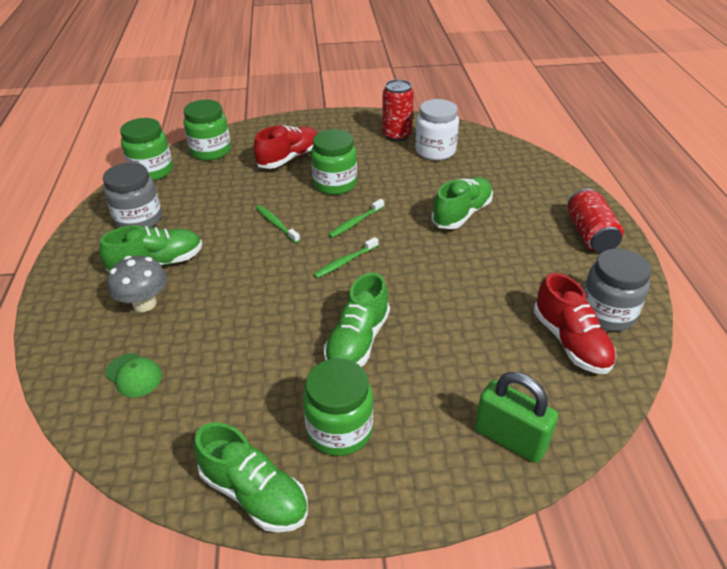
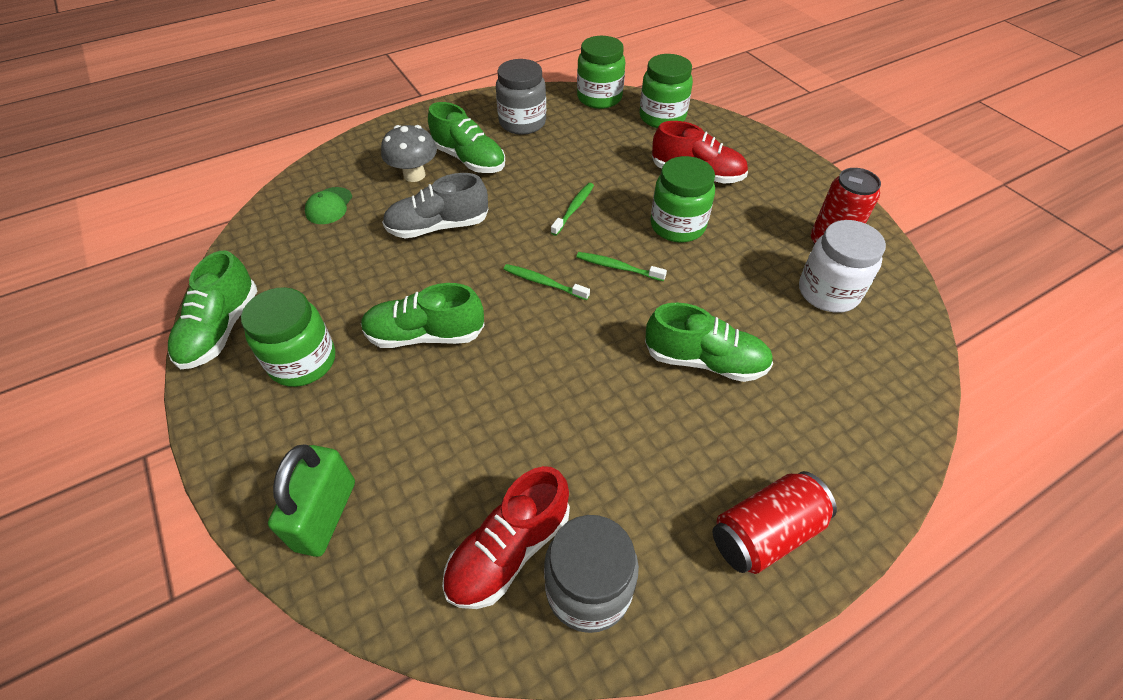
camera: 65 degrees right, 10 degrees up
(232, 304) = (438, 227): none -> grey shoe

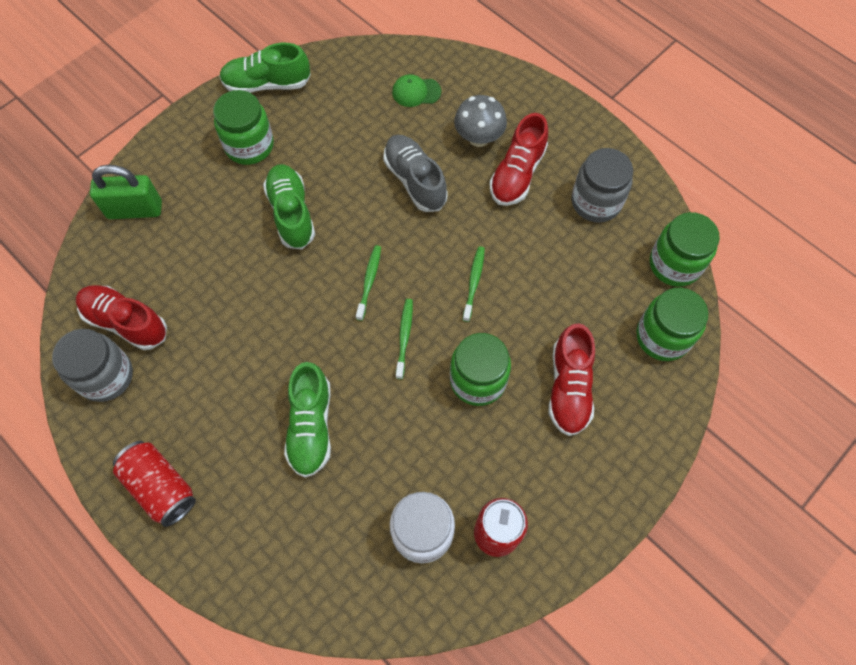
camera: 75 degrees right, 15 degrees up
(469, 159) = (517, 174): green shoe -> red shoe
(574, 209) = (474, 282): green toothbrush -> green toothbrush turned 90 degrees counterclockwise

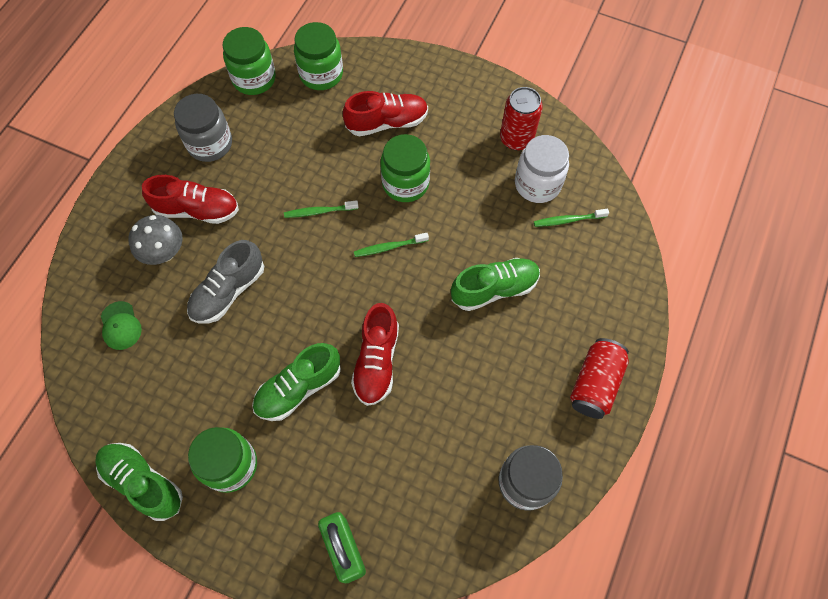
camera: 110 degrees left, 0 degrees up
(126, 322) = (467, 492): red shoe -> red shoe (376, 361)
(267, 84) = (143, 482): green shoe -> green shoe turned 150 degrees clockwise
(369, 281) = (347, 293): green toothbrush -> green toothbrush (568, 220)

